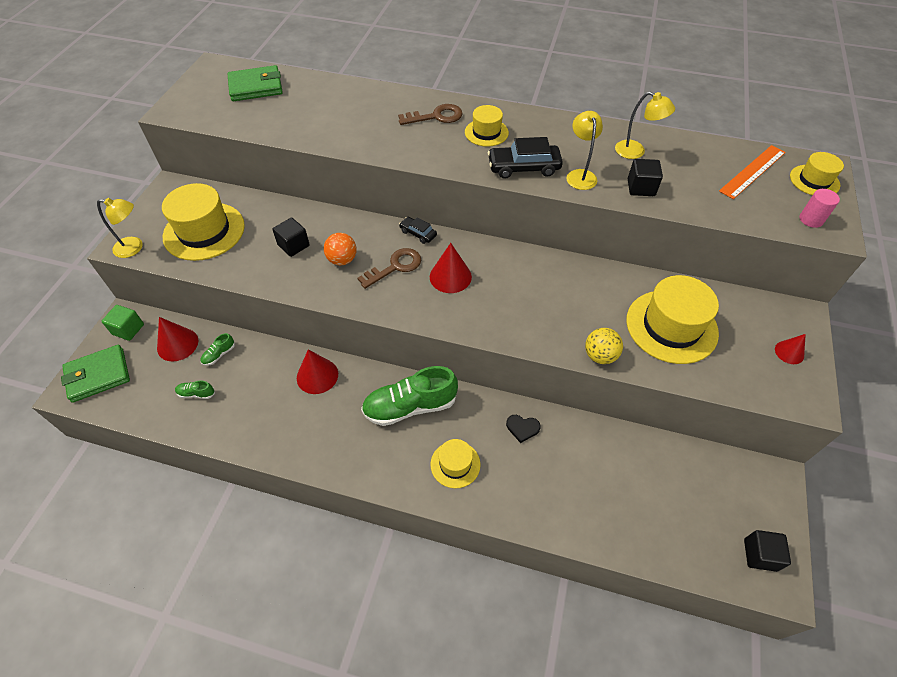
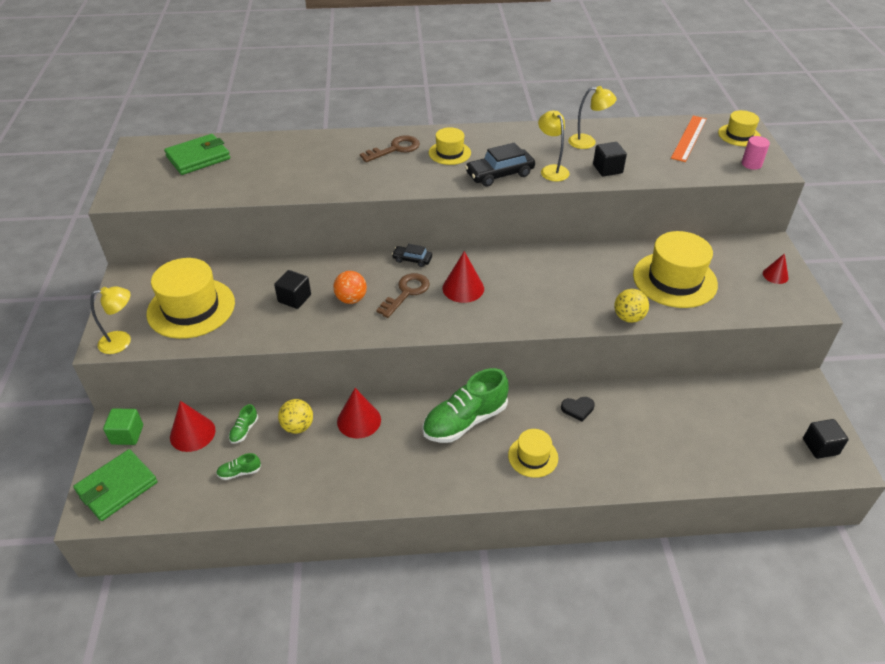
camera: 20 degrees left, 10 degrees down
(263, 365) = (298, 426): none -> yellow ball

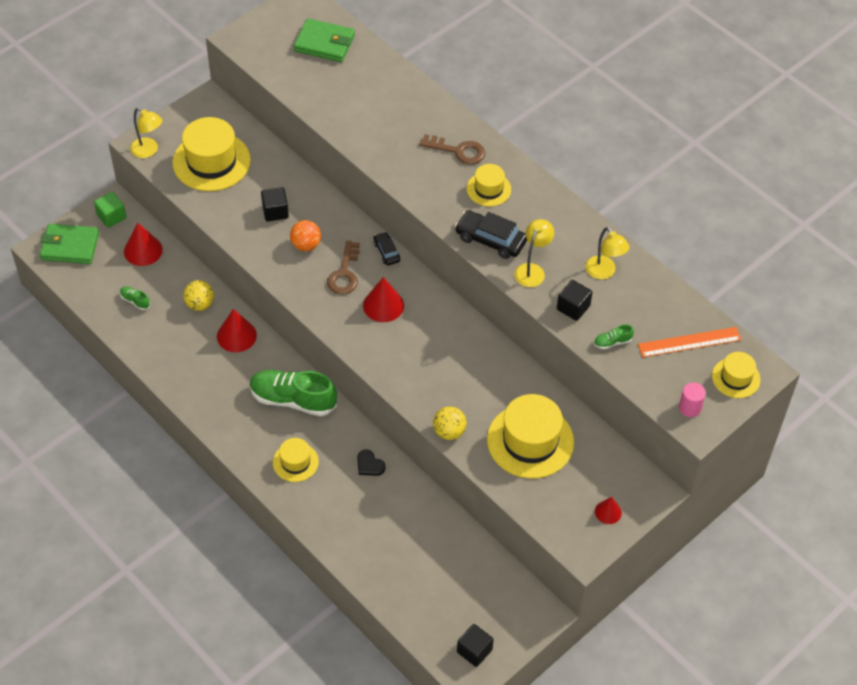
camera: 50 degrees right, 10 degrees up
(244, 430) = (170, 276): green shoe -> green shoe (612, 342)
(406, 293) = (344, 273): brown key -> brown key turned 105 degrees clockwise

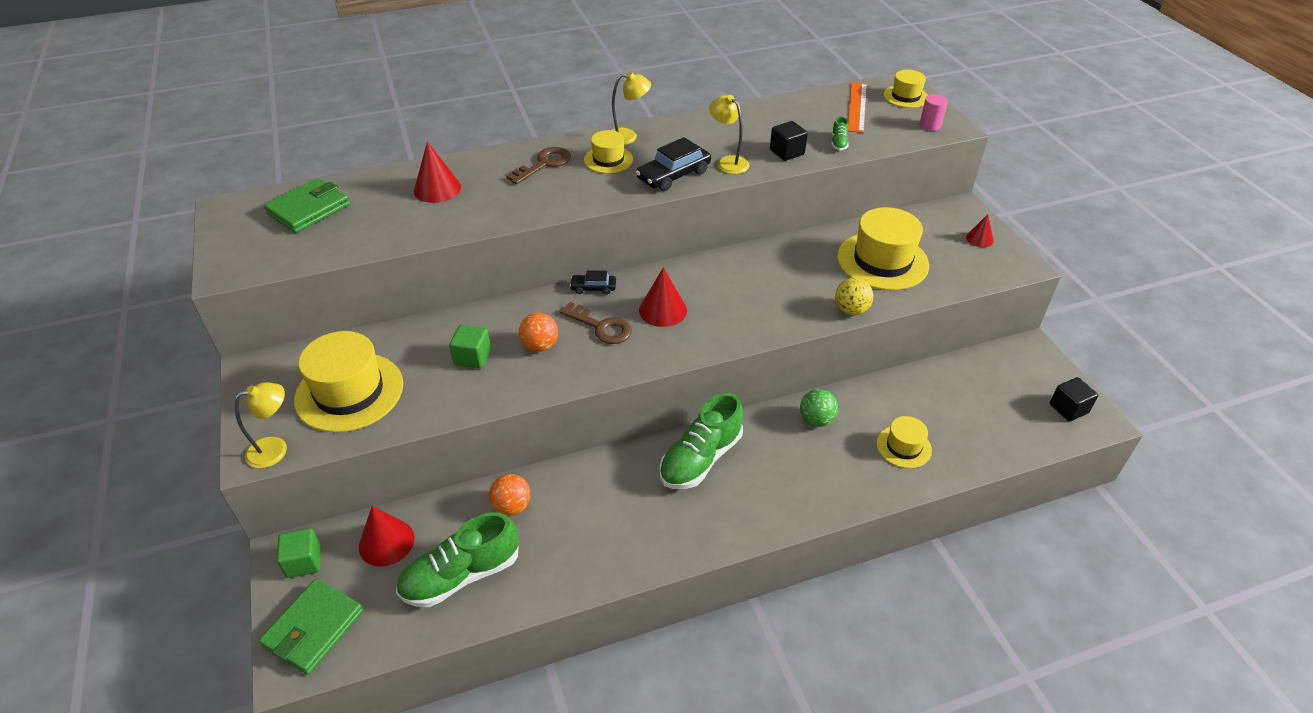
camera: 65 degrees left, 10 degrees down
(135, 301) = (461, 575): green shoe -> green shoe, size x2.38
(200, 304) = (512, 506): yellow ball -> orange ball
(236, 335) = (581, 484): red cone -> red cone (437, 189)
(275, 212) = (472, 357): black cube -> green cube
(295, 462) = (787, 482): yellow hat -> yellow hat (903, 447)
(369, 465) = (816, 420): black heart -> green ball
(604, 272) = (754, 126): yellow lamp -> yellow lamp (628, 136)

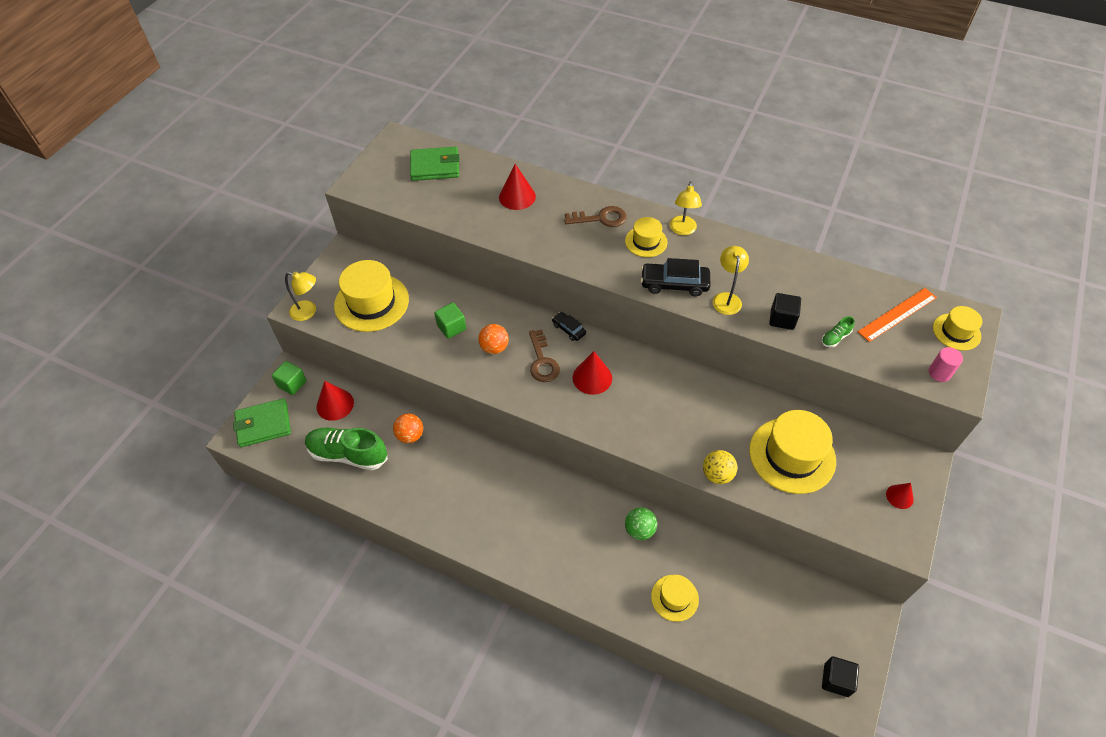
camera: 45 degrees right, 10 degrees up
(628, 136) = (682, 230): yellow lamp -> yellow lamp turned 60 degrees clockwise
(700, 459) = (538, 494): green shoe -> none

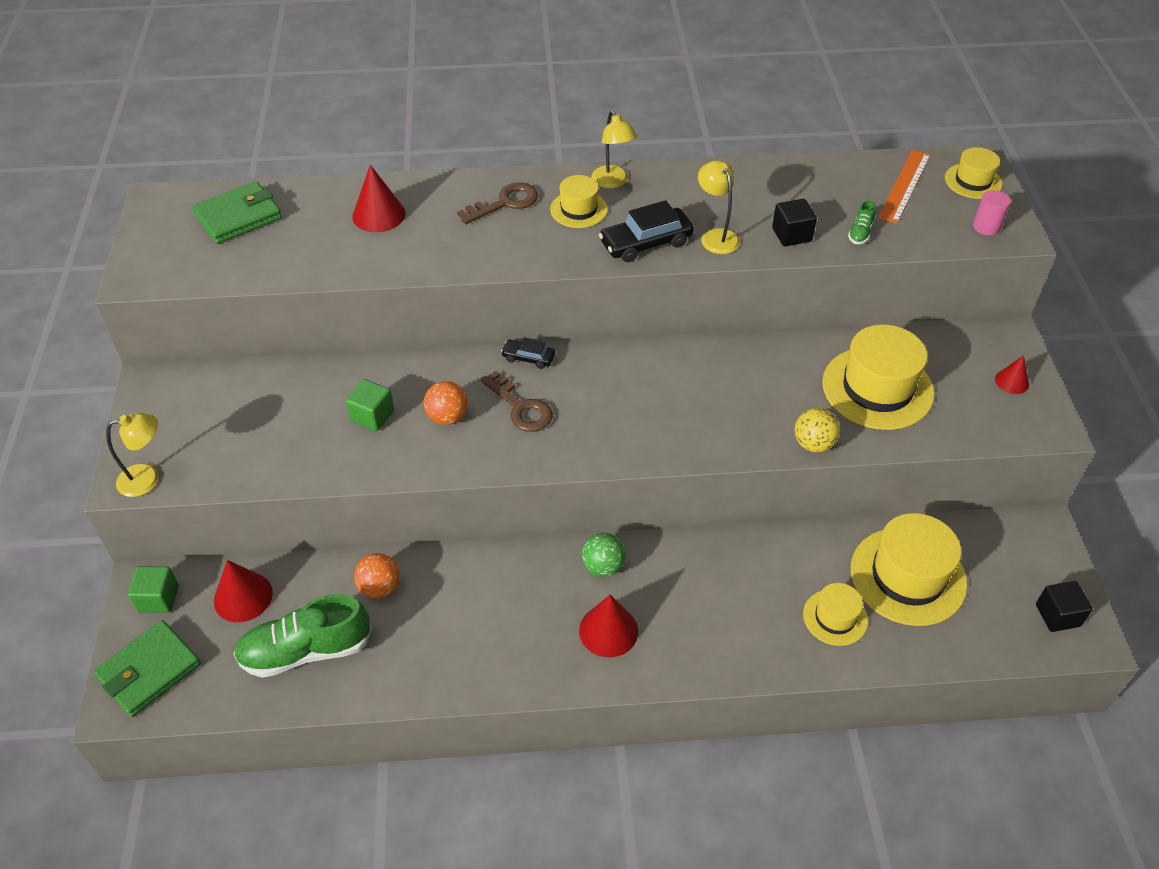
camera: 30 degrees left, 5 degrees down
(371, 302) = (236, 430): yellow hat -> yellow hat (908, 576)
(592, 377) = (596, 400): red cone -> red cone (608, 630)
(639, 530) = (745, 562): green ball -> green ball (603, 566)

